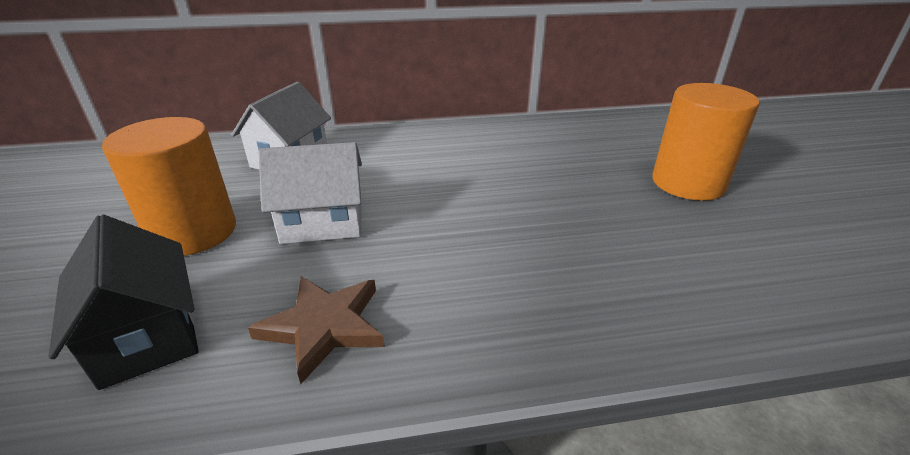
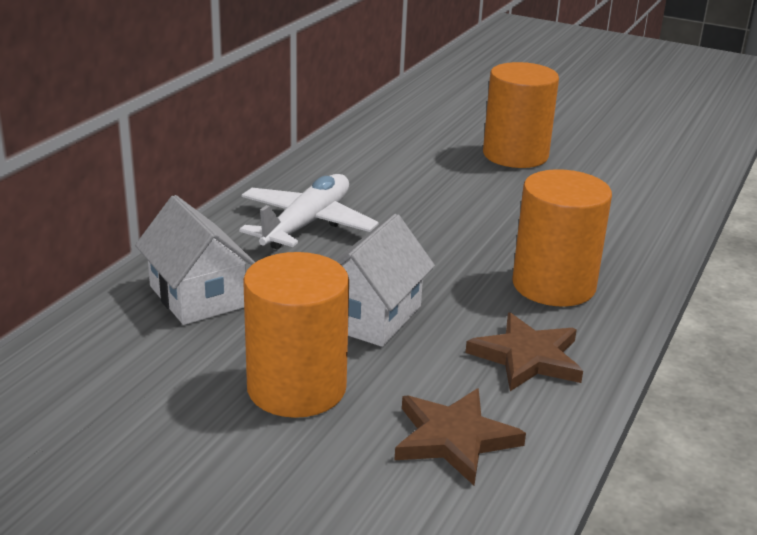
camera: 55 degrees left, 5 degrees down
(147, 335) = (454, 439): black house -> brown star
(428, 153) = (307, 224): none -> white plane
(480, 291) = (553, 285): none -> orange cylinder

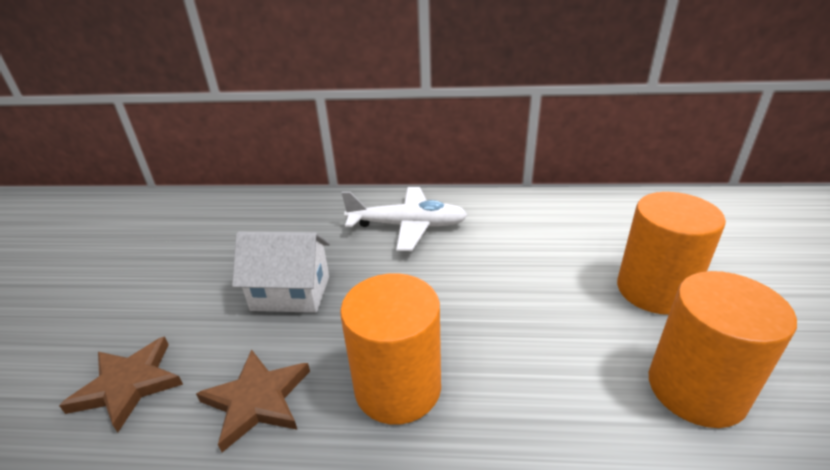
camera: 70 degrees right, 5 degrees up
(197, 296) = (287, 220): white house -> none
(296, 388) = (189, 289): orange cylinder -> orange cylinder (696, 389)

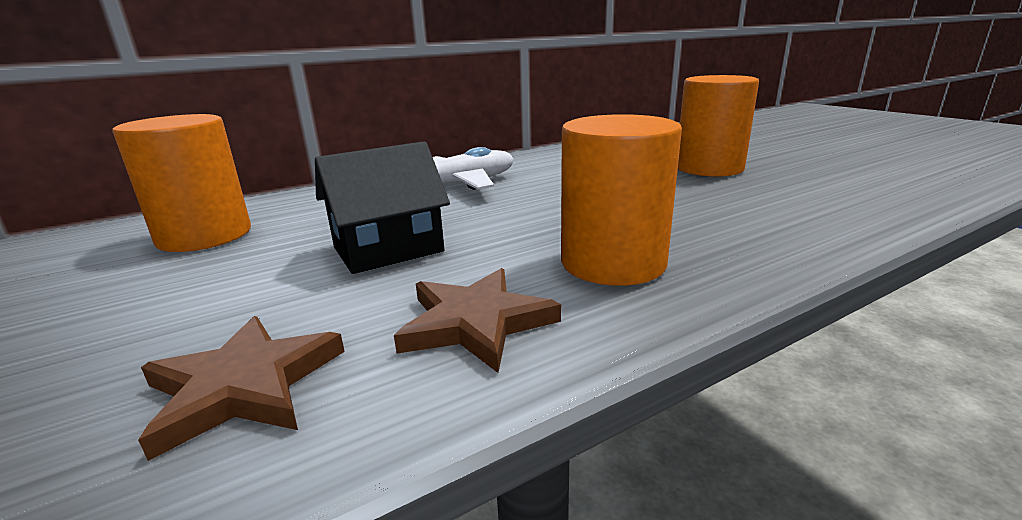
camera: 35 degrees left, 10 degrees down
(291, 293) = (388, 249): white house -> black house
(696, 389) = (810, 196): orange cylinder -> orange cylinder (205, 235)

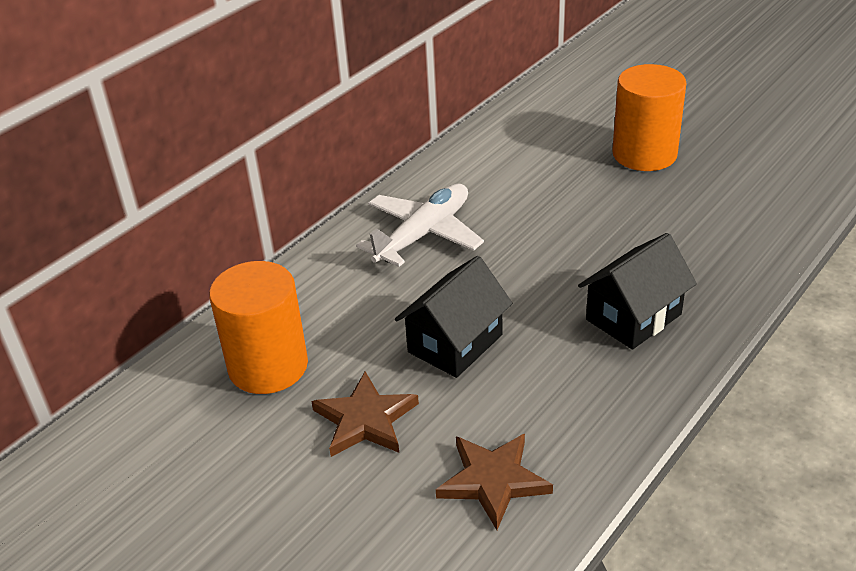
camera: 20 degrees left, 15 degrees up
(475, 323) = (583, 398): brown star -> brown star (365, 420)
(613, 262) = (633, 317): orange cylinder -> black house

